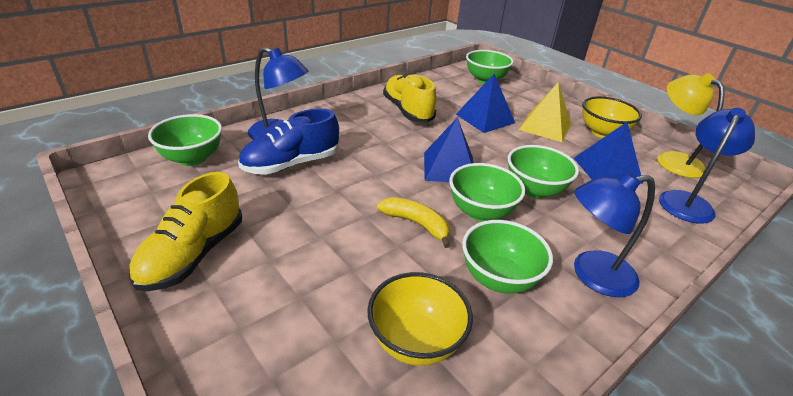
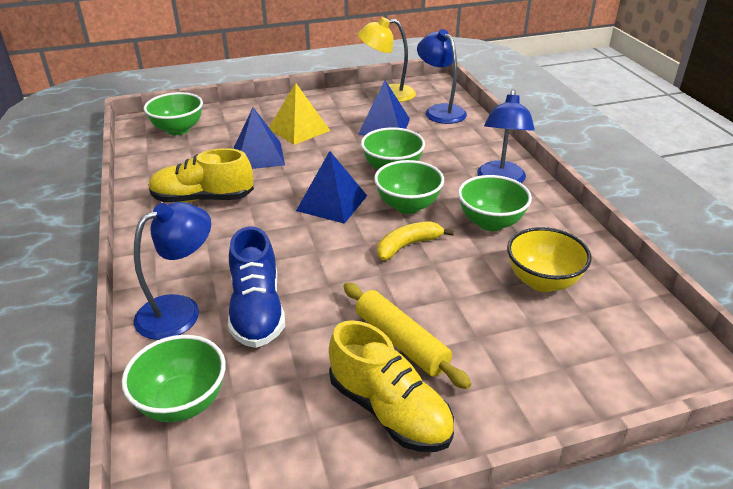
camera: 65 degrees left, 0 degrees up
(277, 245) = (401, 342): none -> yellow rolling pin
(602, 133) = (329, 106): yellow bowl -> none

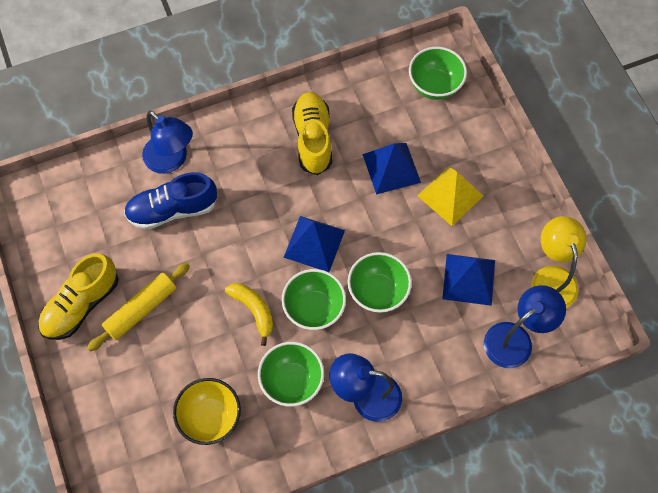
camera: 85 degrees right, 30 degrees up
(182, 402) = (90, 184): green bowl -> none

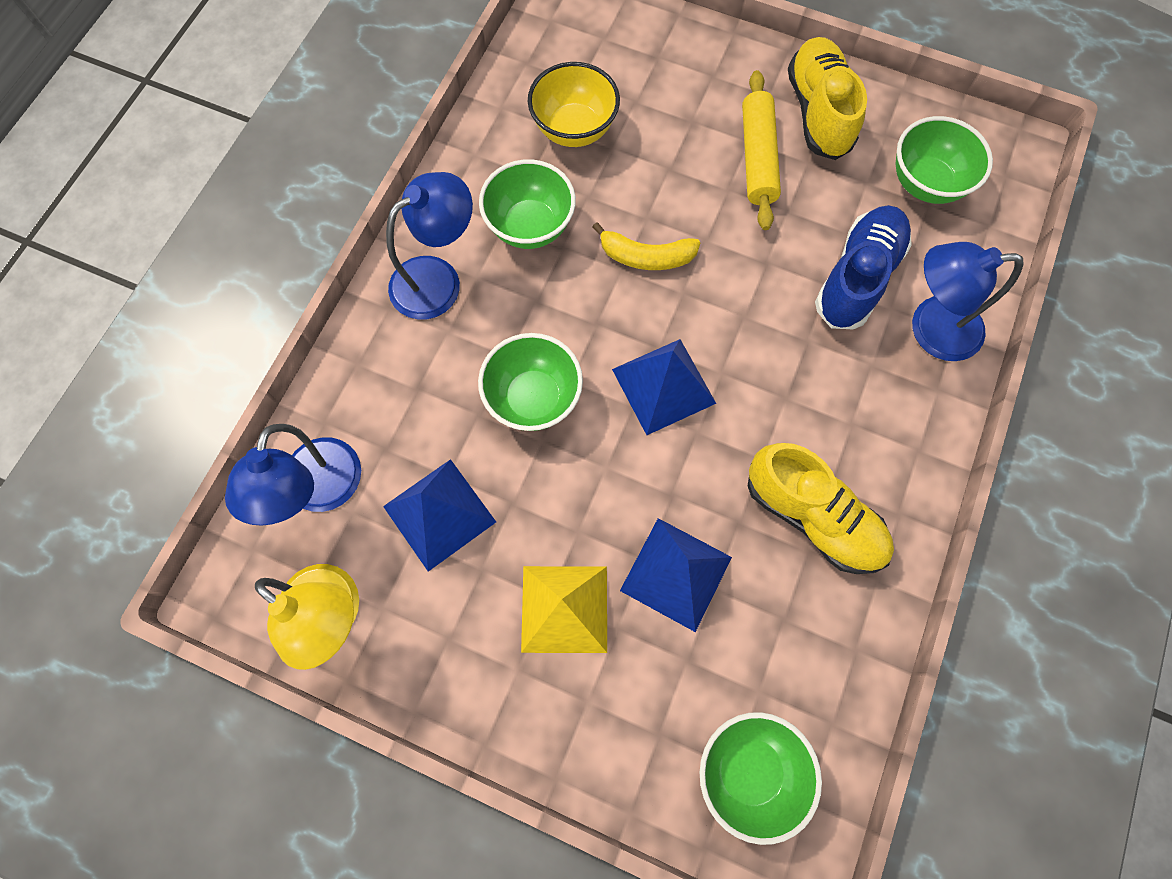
camera: 135 degrees right, 5 degrees up
(314, 309) = (585, 315): green bowl -> green bowl (925, 183)

